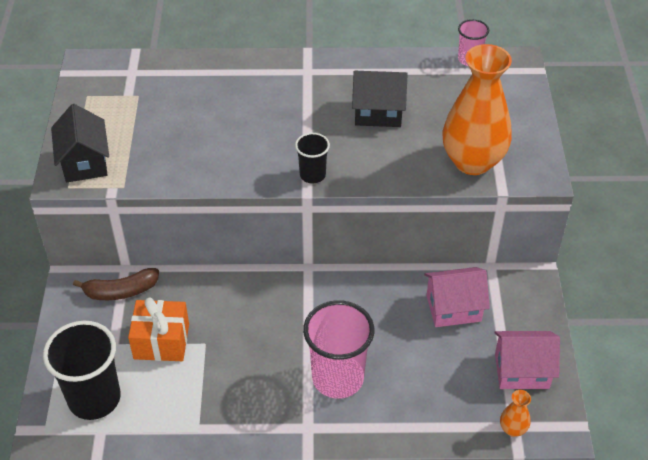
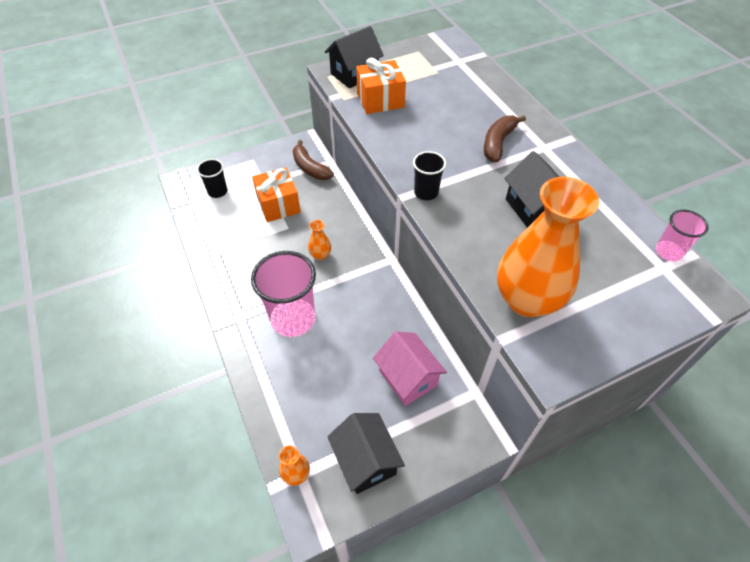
camera: 65 degrees right, 5 degrees up
(94, 398) = (217, 191): black cup -> black cup, size x0.52
(148, 157) = (380, 100): none -> orange gift
(265, 326) = (320, 255): none -> orange vase
(280, 98) = (498, 143): none -> brown banana
(521, 371) = (366, 461): pink house -> black house

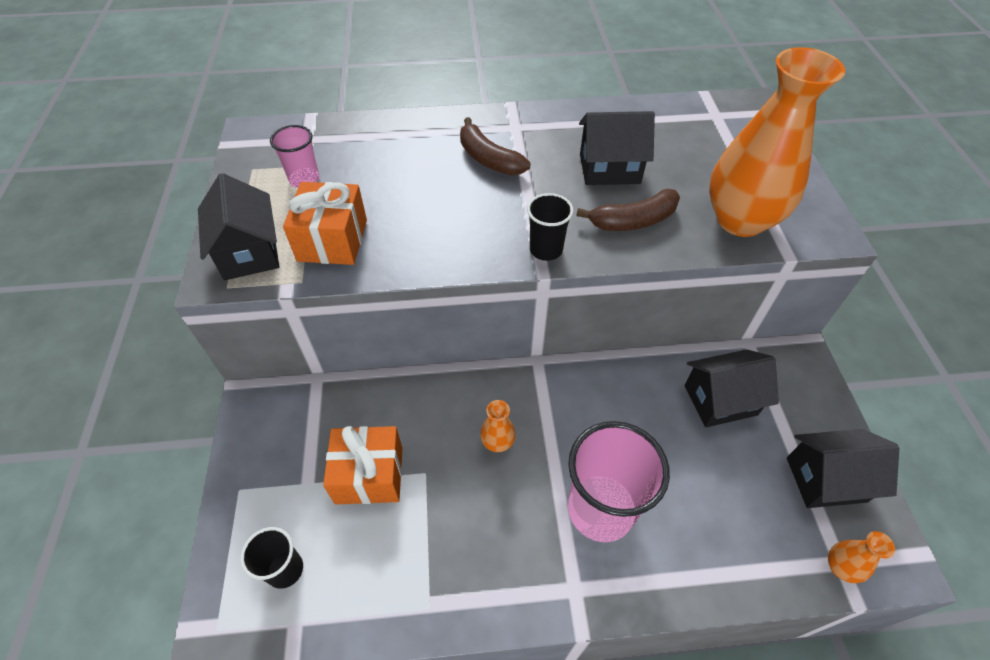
camera: 70 degrees left, 0 degrees up
(310, 168) = (314, 409): brown banana -> brown banana (633, 221)
(408, 378) = (720, 400): pink house -> black house
(668, 252) = (698, 104): pink cup -> pink cup (304, 179)

